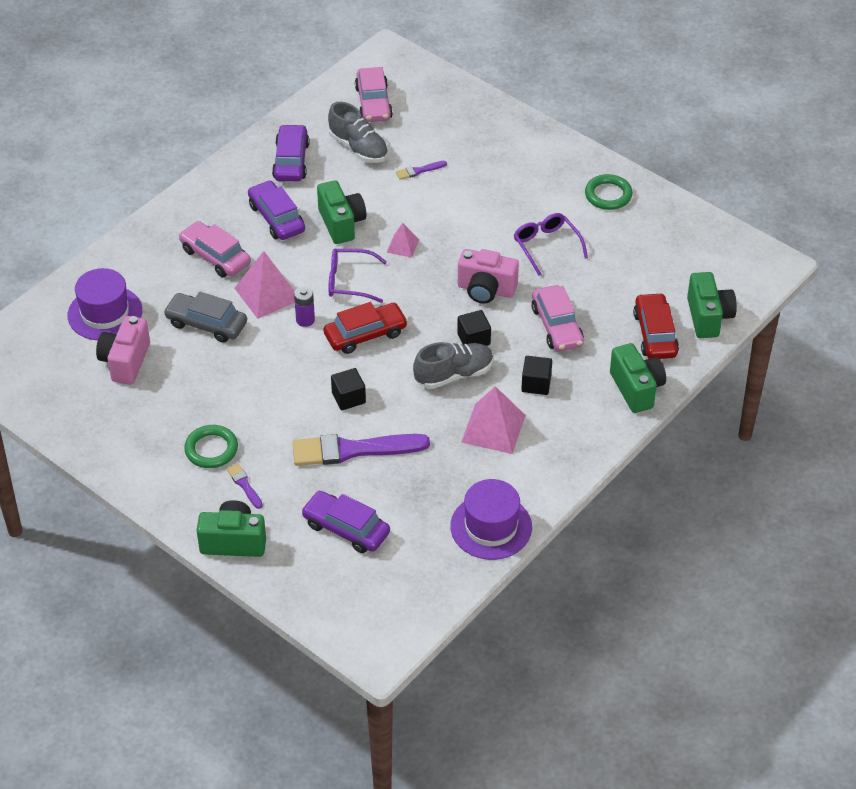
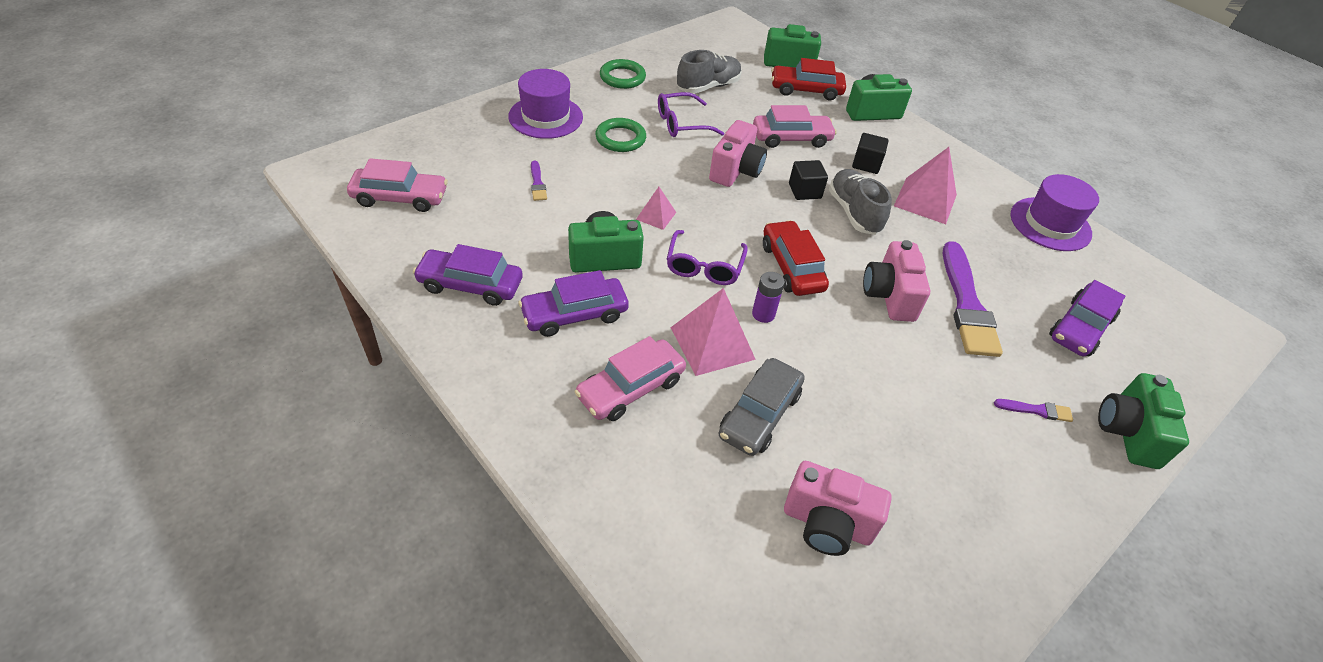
camera: 85 degrees left, 0 degrees up
(105, 313) = (722, 543): purple hat -> purple hat (545, 117)
(211, 449) = (984, 437): green ring -> green ring (620, 138)
(244, 485) = (1036, 410): purple brush -> purple brush turned 150 degrees counterclockwise
(348, 398) = (889, 296): black cube -> pink camera
(358, 148) = (476, 222): grey shoe -> grey shoe (708, 86)

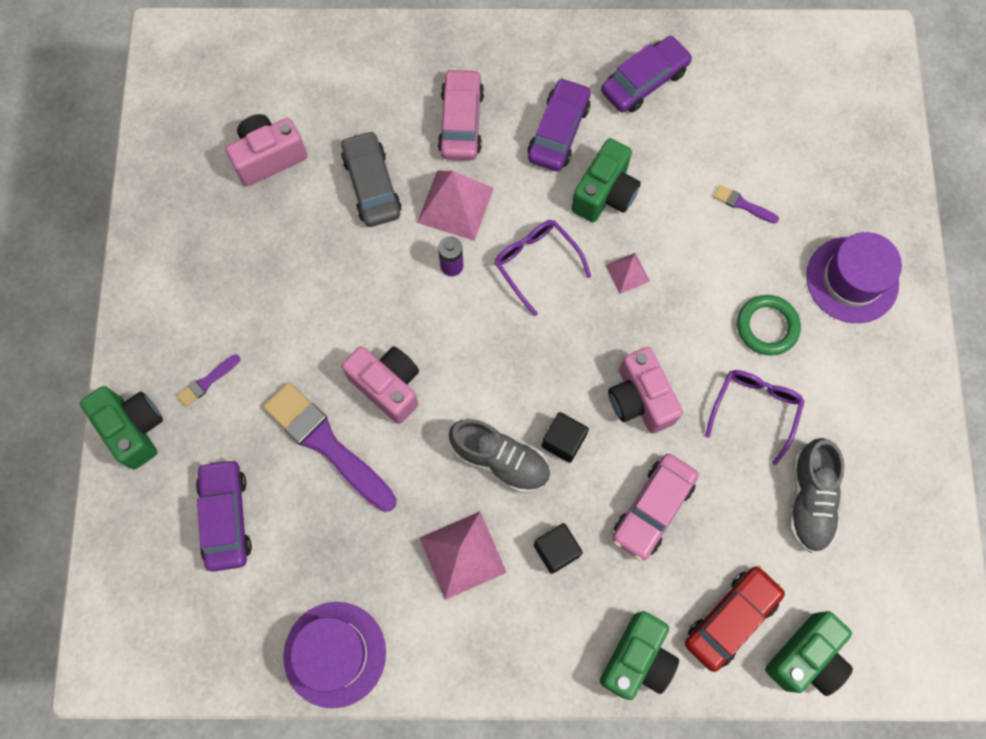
camera: 135 degrees right, 25 degrees up
(400, 197) = (794, 87): pink car -> none
(622, 77) = (886, 414): green ring -> none
(792, 267) = (481, 335): red car -> none

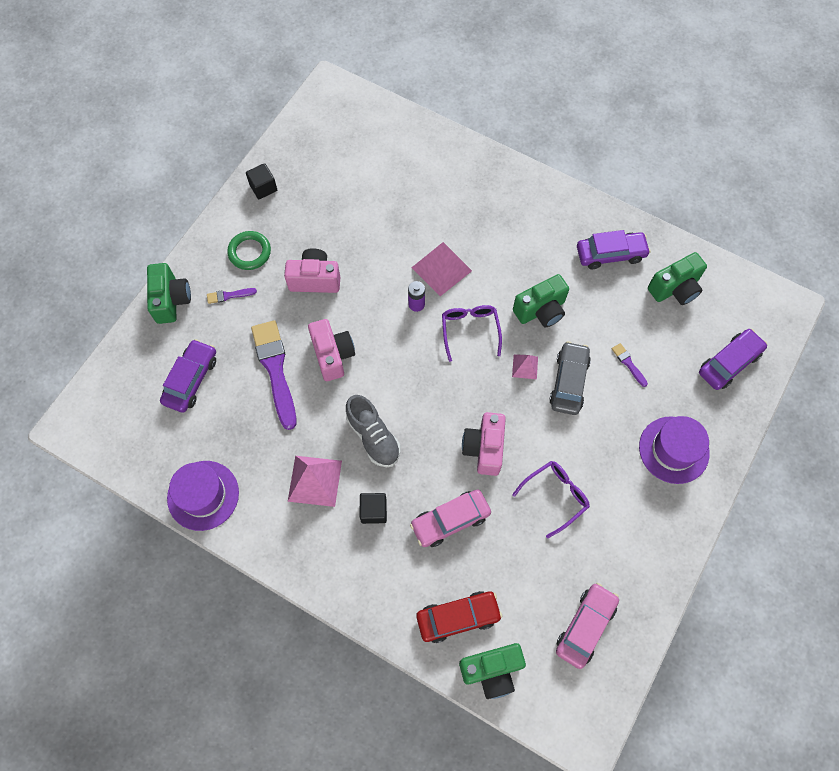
camera: 30 degrees right, 5 degrees down
(269, 157) = (346, 184): pink camera -> pink camera (315, 279)
(372, 185) = (397, 231): grey car -> grey car (569, 382)
(461, 122) = (476, 221): pink car -> pink car (585, 626)
(558, 131) = (534, 257): purple car -> purple car (729, 363)
(563, 441) = (419, 447): black cube -> black cube (263, 187)
(637, 659) = (382, 606): green camera -> green camera (675, 288)
(767, 326) = (596, 448): green ring -> green ring (249, 252)
(809, 500) = (556, 573): grey shoe -> none

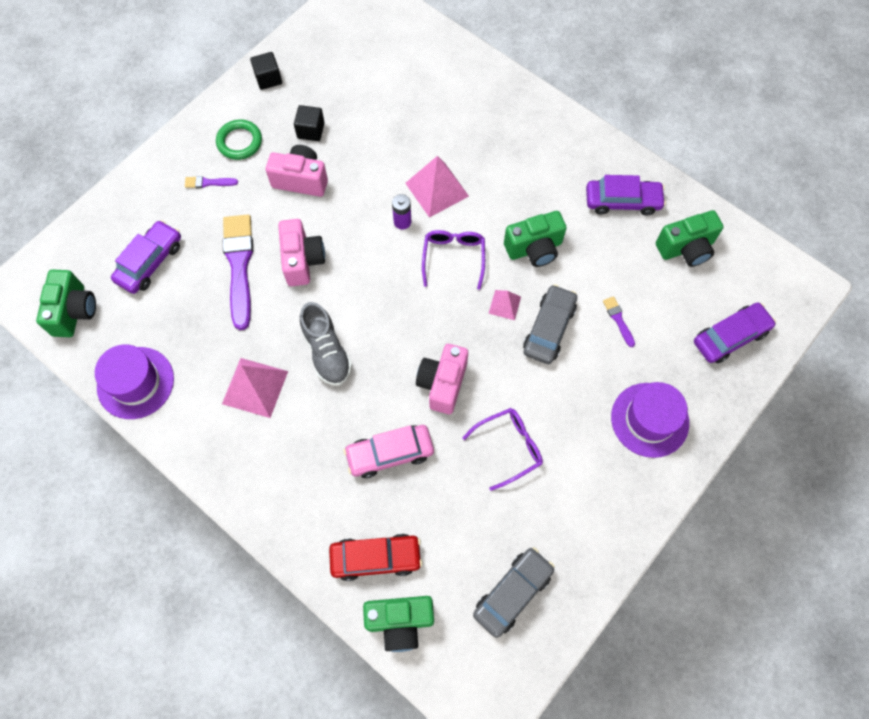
camera: 10 degrees right, 0 degrees up
(171, 300) = (148, 178): green camera -> green camera (74, 311)
(373, 511) = (310, 429): black cube -> black cube (311, 130)
(585, 626) = (512, 593): pink car -> grey car

